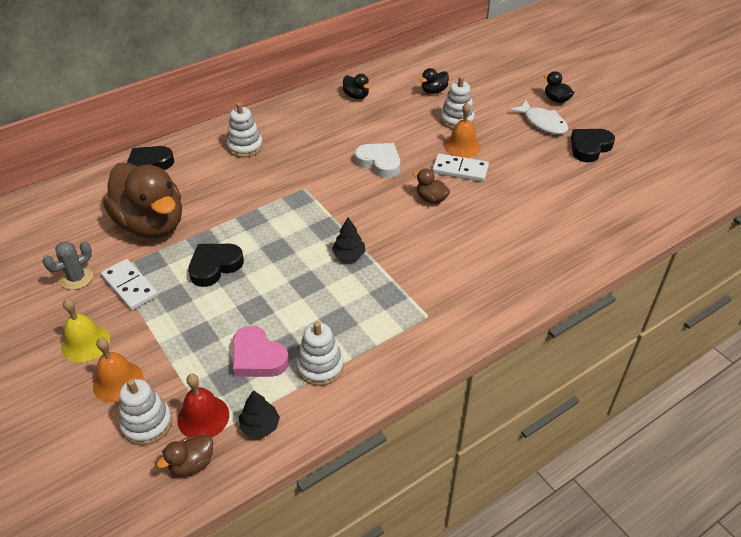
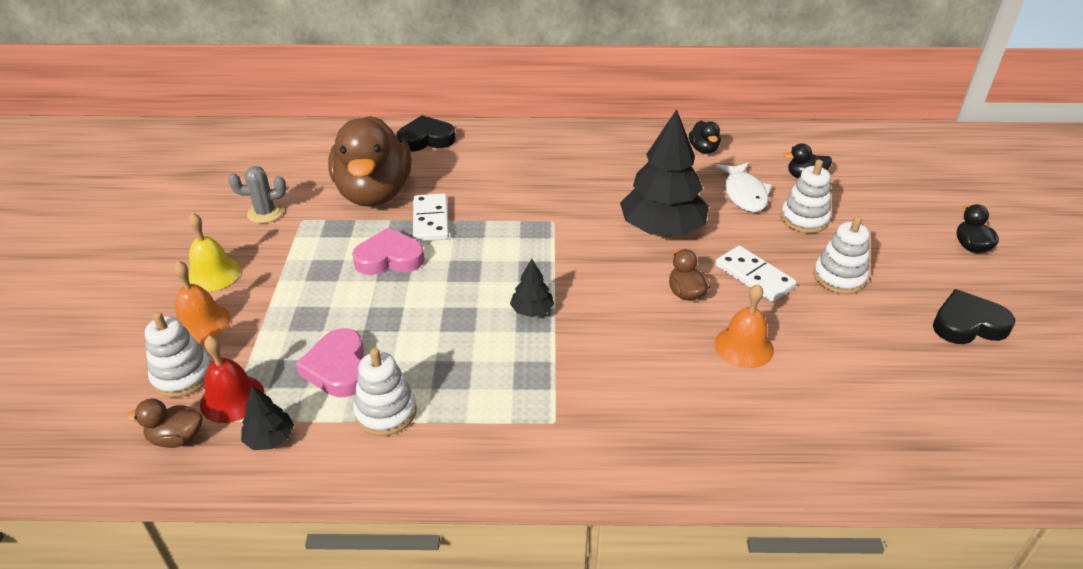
camera: 35 degrees right, 5 degrees down
(130, 286) = (298, 241): white domino -> white domino (430, 220)
(214, 266) = (389, 258): black heart -> pink heart
(245, 147) = (533, 156): white stacking toy -> white stacking toy (839, 277)
(379, 163) = (662, 229): white heart -> black tree
(462, 146) = (782, 251): orange bell -> orange bell (743, 346)
(542, 123) = (923, 267): white fish -> white fish (744, 194)

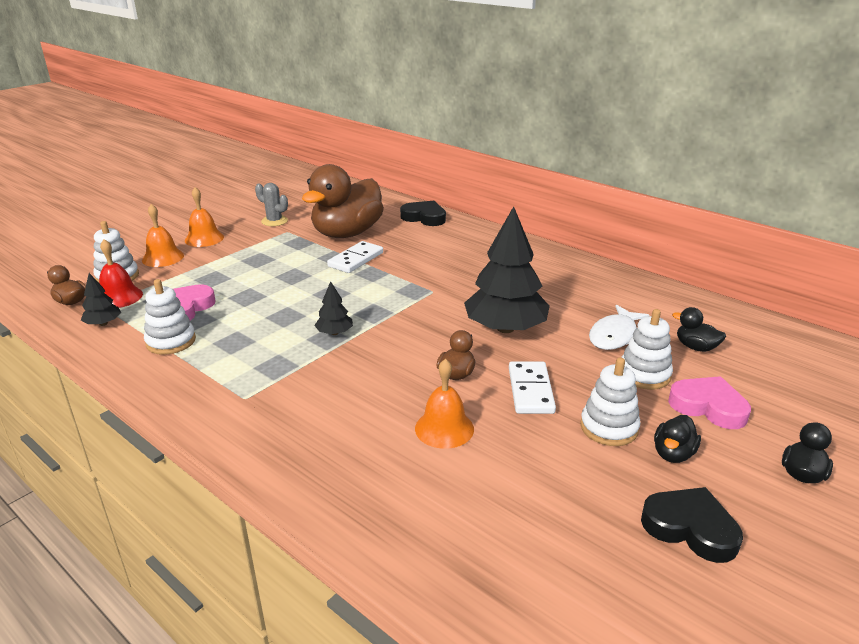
camera: 40 degrees right, 10 degrees down
(213, 274) = (204, 238): yellow bell -> orange bell
(389, 258) = (300, 269): pink heart -> pink heart (708, 406)
(703, 149) = (627, 294): black duck -> black duck (673, 454)

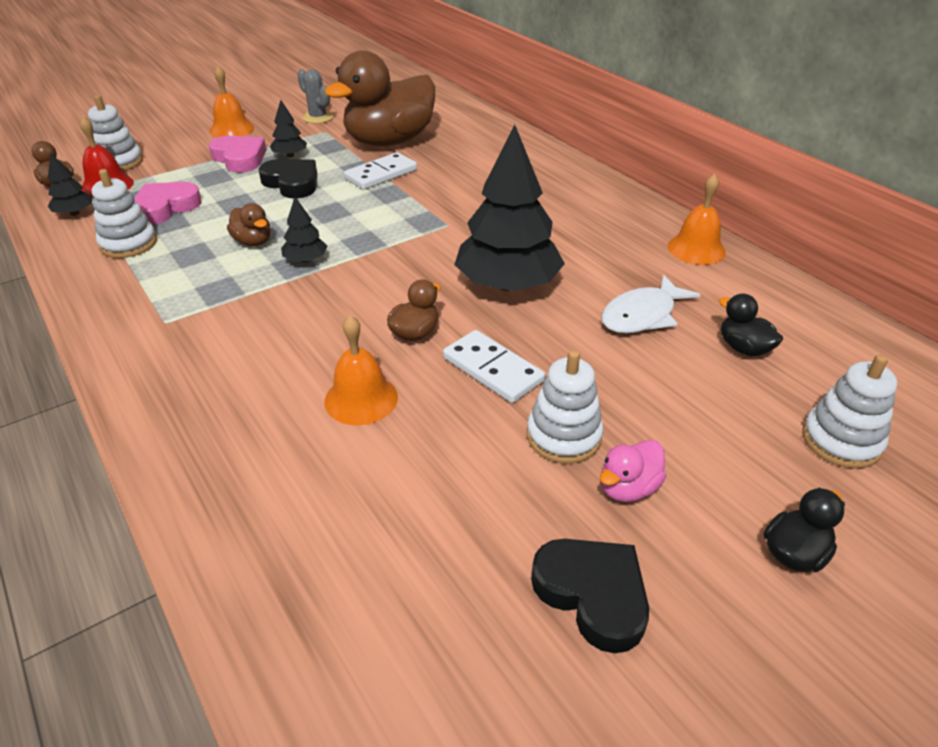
camera: 15 degrees right, 10 degrees up
(163, 257) = (176, 146): orange bell -> orange bell (696, 249)
(269, 254) = (290, 155): none -> black tree
(281, 325) = (253, 242): none -> brown duck
(424, 217) = (491, 132): black heart -> black heart (292, 183)
(531, 390) = (493, 369): white domino -> white domino turned 60 degrees counterclockwise
(644, 374) = (651, 373): white stacking toy -> white stacking toy (841, 441)
(673, 454) = (628, 488): black duck -> pink duck
(708, 406) = (714, 432): pink heart -> pink heart (240, 158)

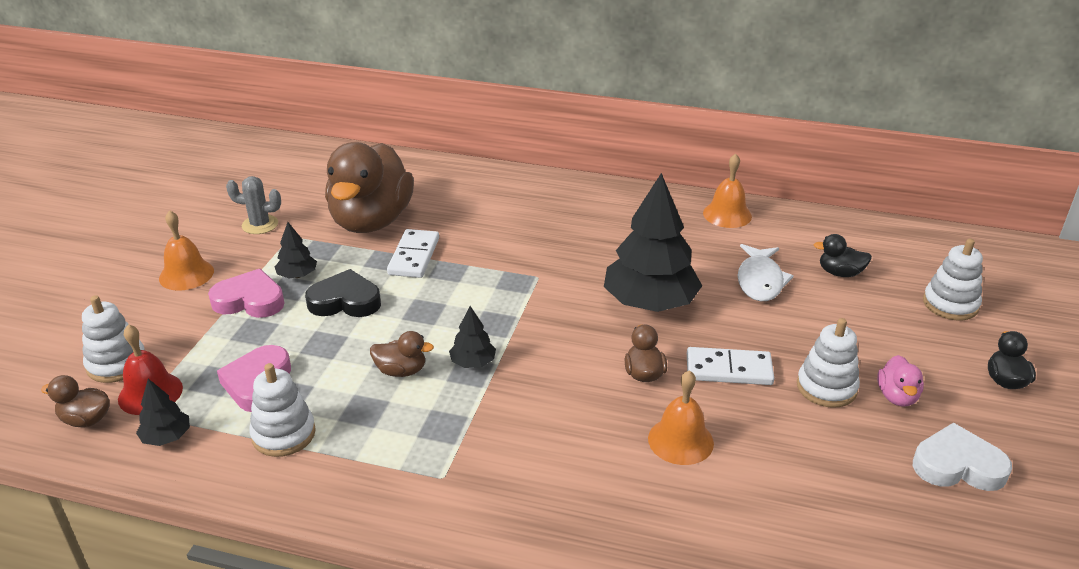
camera: 40 degrees left, 5 degrees down
(592, 594) = (957, 465): black heart -> white heart

